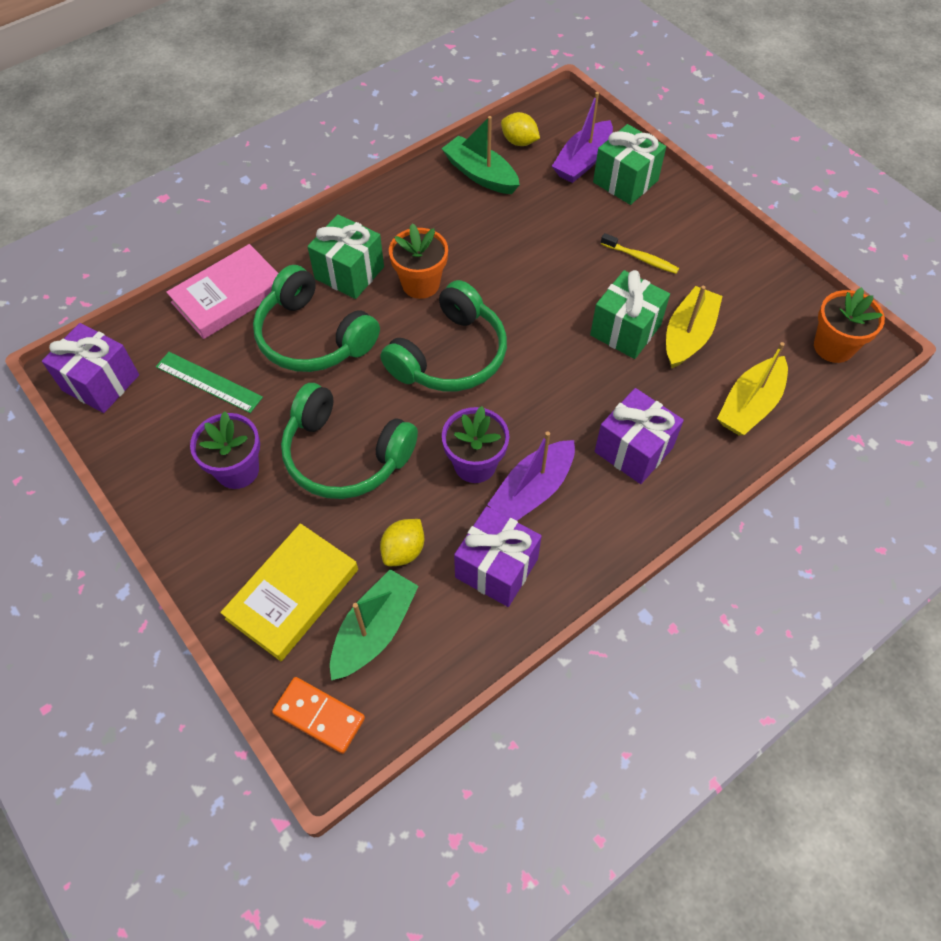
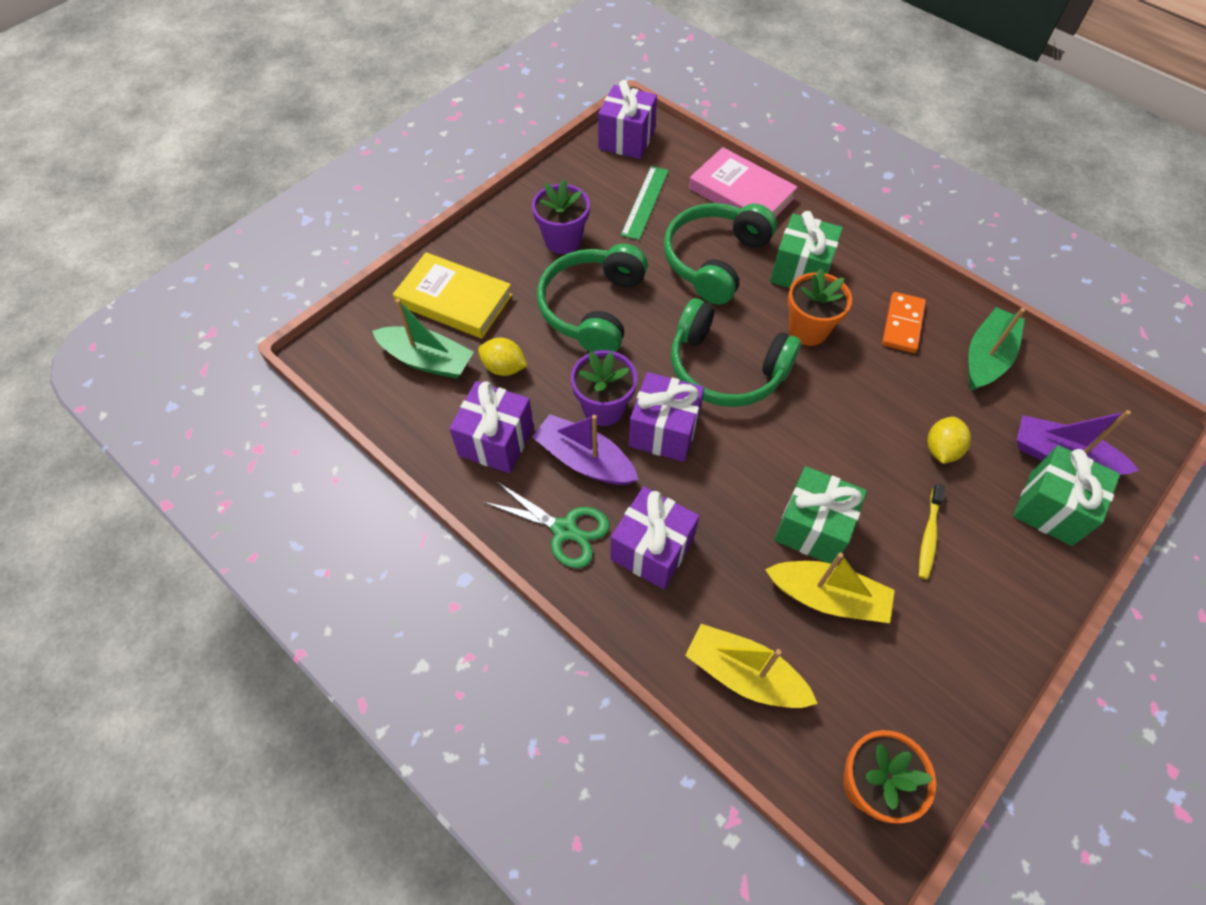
camera: 80 degrees right, 0 degrees up
(319, 716) = (353, 338): orange domino -> orange domino (902, 324)
(511, 418) = (664, 431): none -> purple gift
(519, 142) = (1059, 387): yellow lemon -> yellow lemon (941, 449)
(606, 517) = (565, 530): none -> green scissors

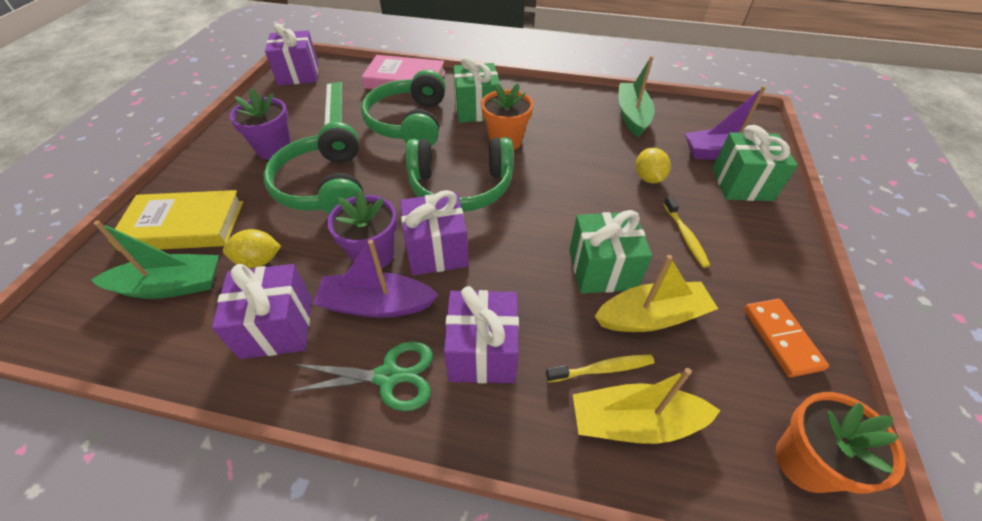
camera: 30 degrees left, 10 degrees down
(747, 618) = (602, 369): none -> yellow toothbrush
(902, 324) = (566, 116): orange domino -> orange domino (781, 338)

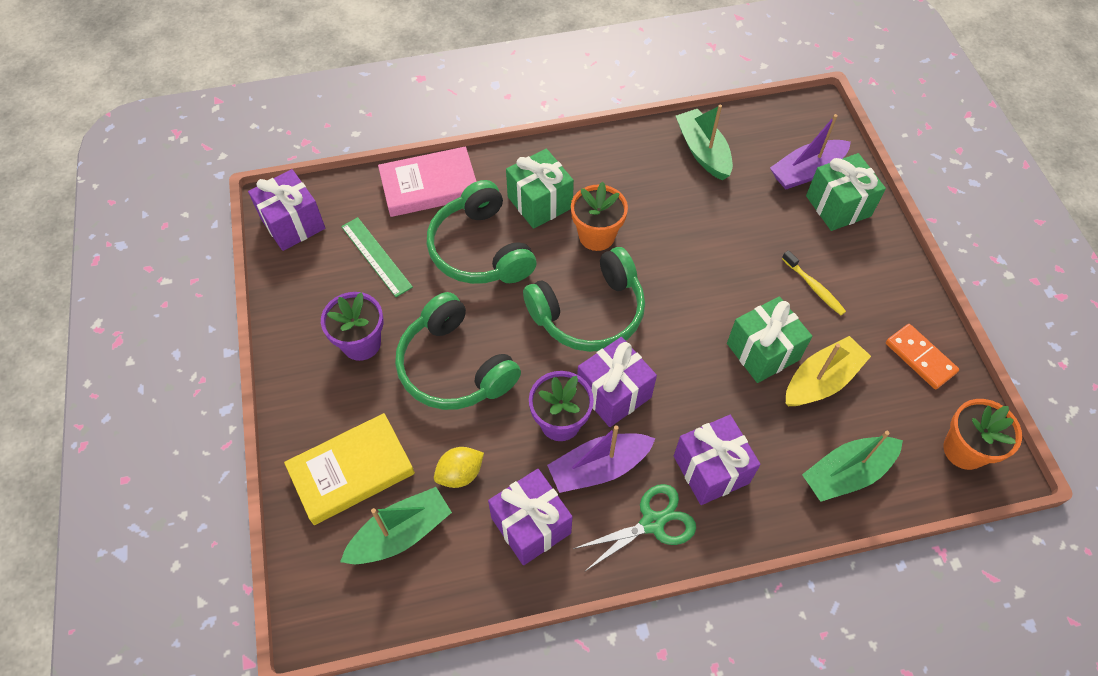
camera: 25 degrees left, 10 degrees up
(602, 369) = (806, 442): yellow toothbrush -> none
(634, 422) = (847, 473): yellow boat -> green boat
(648, 178) = (755, 231): yellow lemon -> none

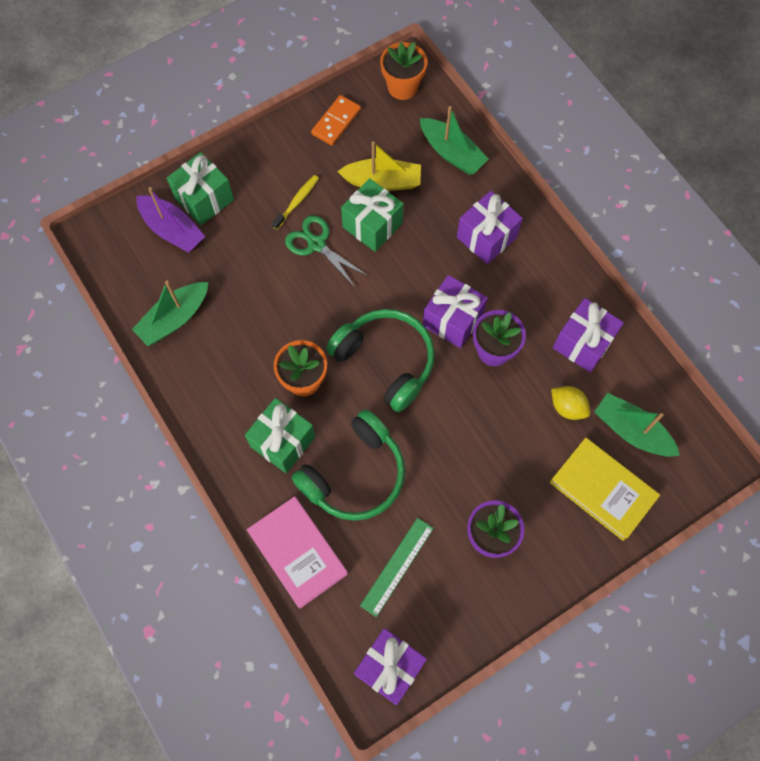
camera: 110 degrees left, 10 degrees up
(454, 367) = (480, 449): green headphones -> none
(599, 468) = (518, 311): purple boat -> none
(652, 523) = (543, 264): green scissors -> green scissors (316, 244)
(821, 380) = (382, 181): yellow boat -> yellow boat turned 150 degrees clockwise

